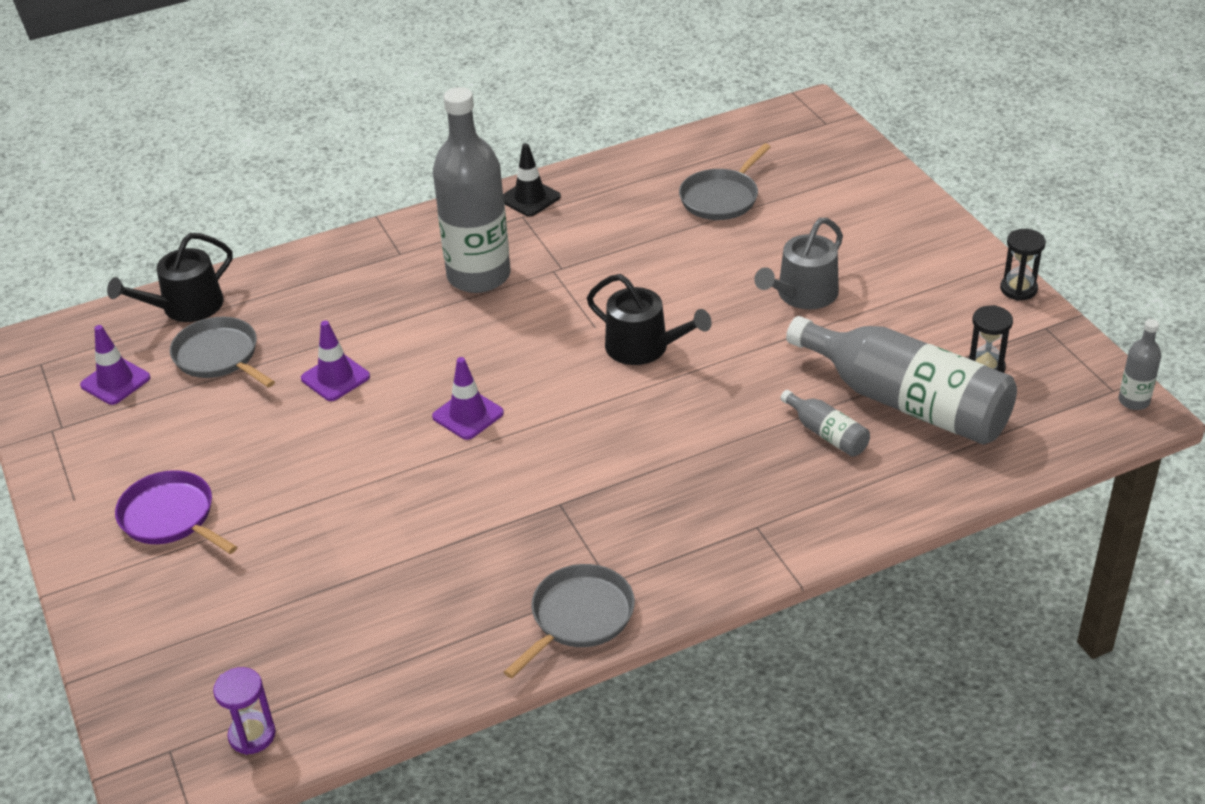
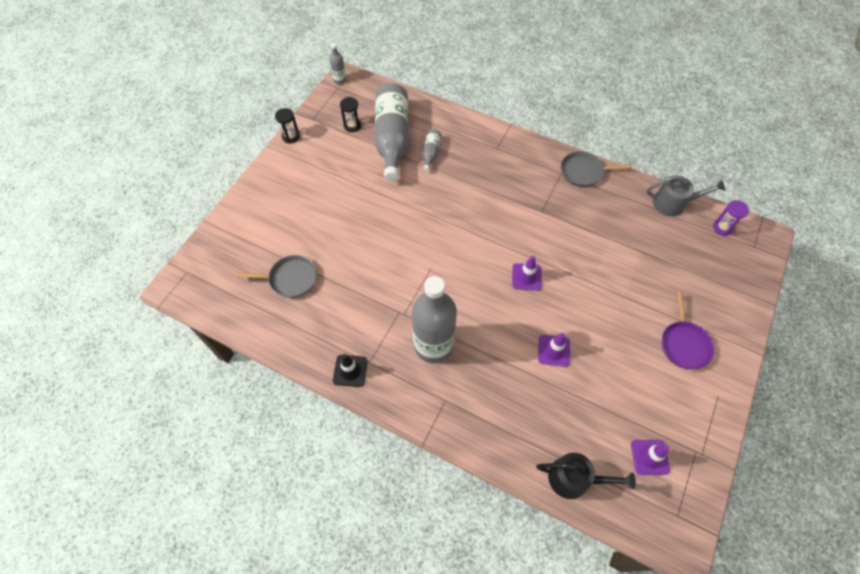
camera: 130 degrees left, 20 degrees up
(219, 356) = (589, 421): grey pan -> none
(644, 347) = (430, 240): black watering can -> none
(803, 295) = (348, 204): grey watering can -> grey watering can (673, 203)

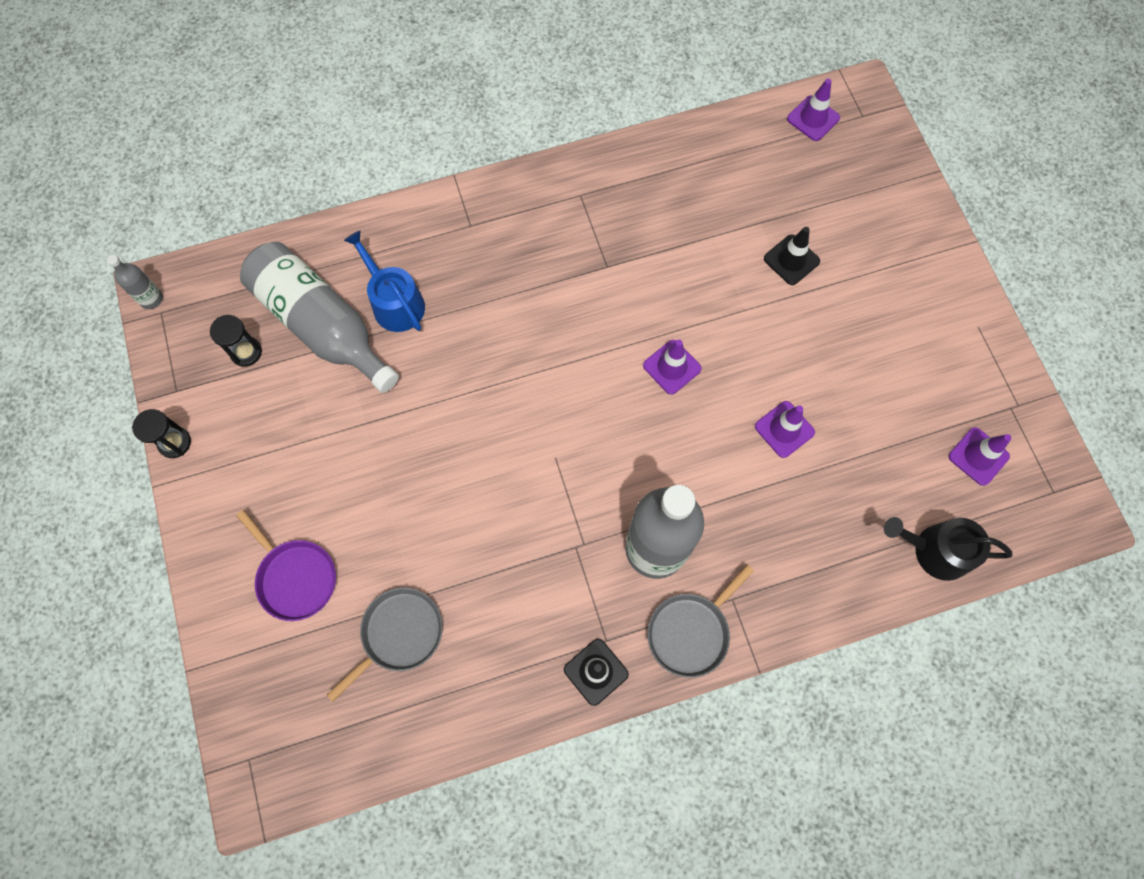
camera: 45 degrees left, 10 degrees up
(431, 153) = (394, 302): grey bottle -> blue watering can
(574, 478) = (935, 550): black watering can -> black watering can turned 135 degrees counterclockwise
(583, 172) = (604, 171): grey pan -> grey pan (690, 632)
(640, 280) = (791, 260): none -> black traffic cone
(673, 203) = (737, 130): grey watering can -> none
(684, 344) = (898, 297): purple pan -> purple pan (295, 577)
(722, 227) = (813, 118): purple hourglass -> purple traffic cone

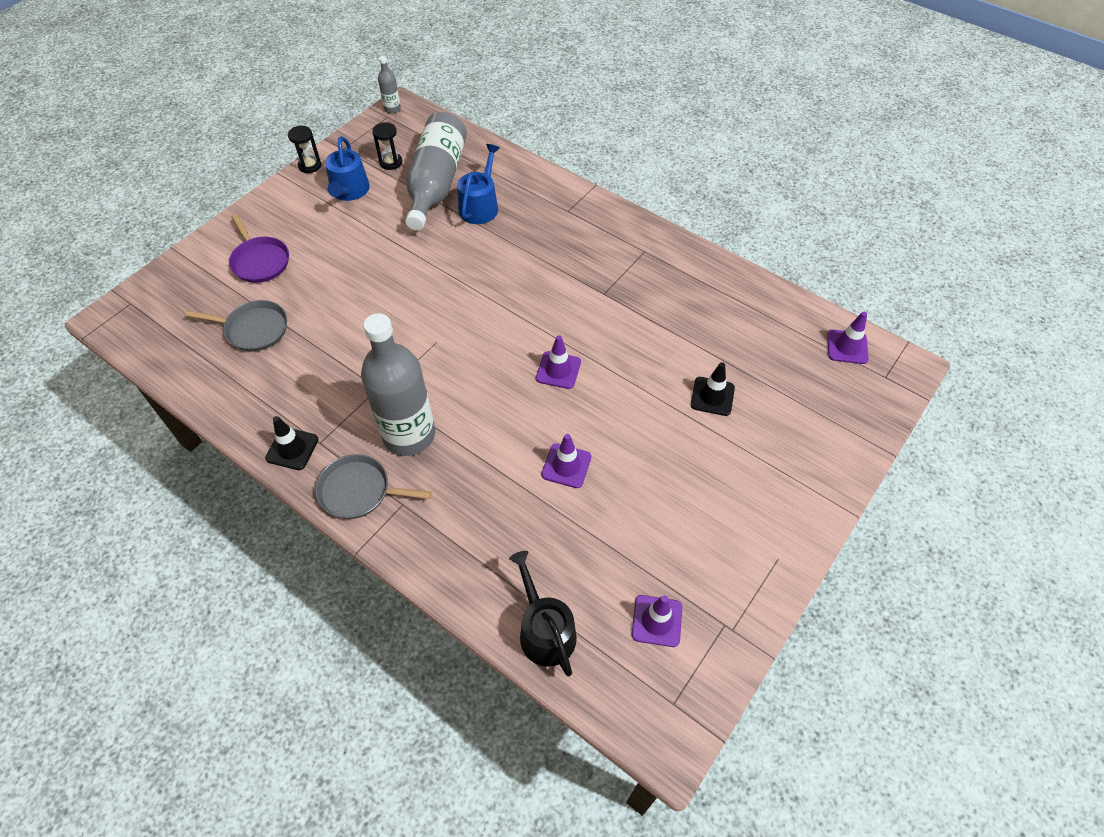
camera: 55 degrees right, 15 degrees down
(257, 422) = (349, 191): none -> blue watering can
(295, 577) = (260, 261): purple pan -> purple pan turned 45 degrees counterclockwise

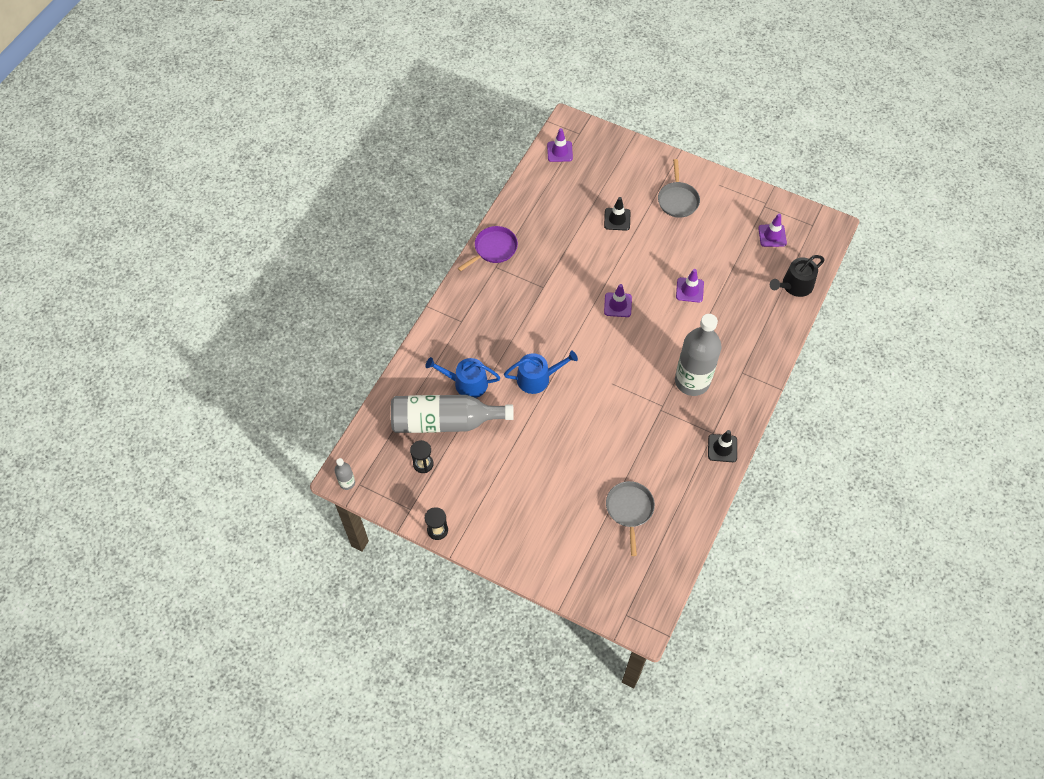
camera: 100 degrees left, 5 degrees up
(260, 261) = (560, 530): purple pan -> purple pan (494, 249)
(349, 191) = (465, 487): blue watering can -> blue watering can (537, 378)
(358, 491) = (740, 399): grey pan -> grey pan (678, 200)

